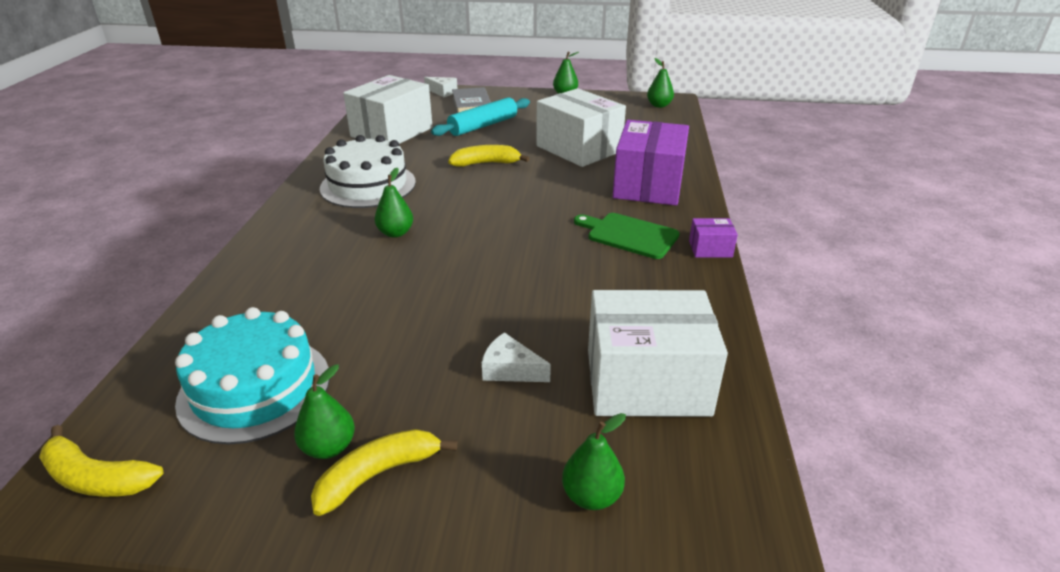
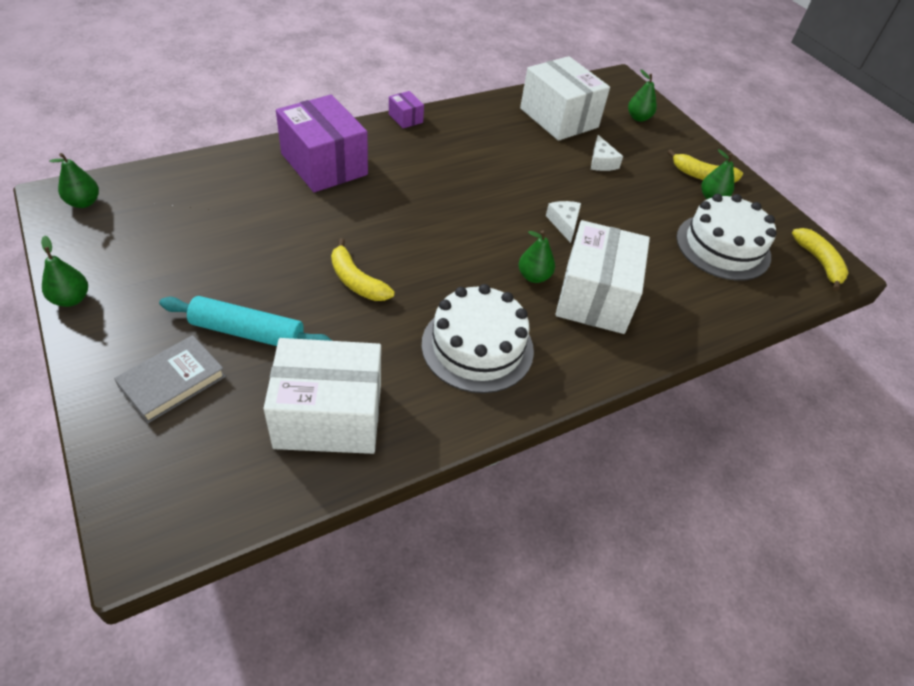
camera: 130 degrees left, 15 degrees up
(255, 388) = (723, 246): turquoise cake -> white cake
(443, 92) = (120, 453): white cheese -> white cheese (564, 223)
(579, 148) = (268, 227): white box -> white box (595, 296)
(629, 235) = (419, 155): green cutting board -> none
(648, 185) = (324, 164): purple box -> purple box turned 75 degrees clockwise

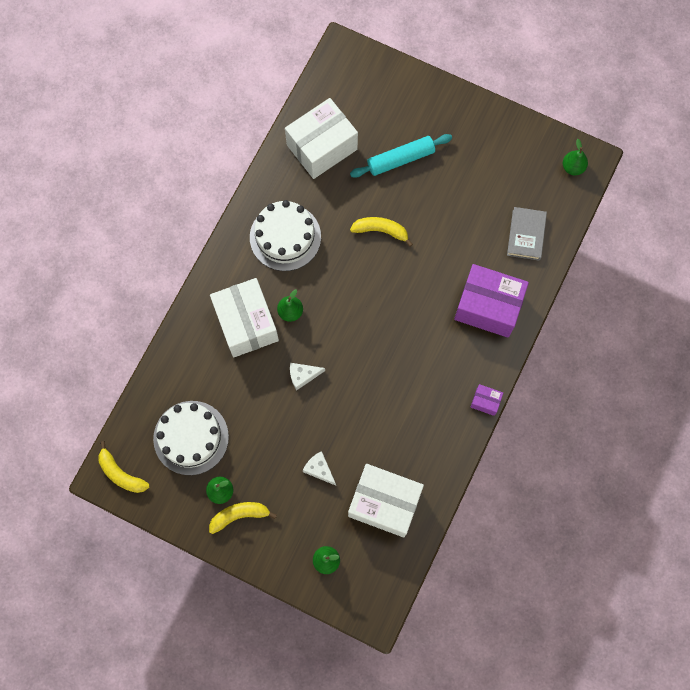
camera: 150 degrees right, 25 degrees up
(71, 299) = (498, 113): green pear -> none
(172, 382) = (404, 112): grey book -> grey book (526, 235)
(564, 223) = (303, 375): white cheese -> white cheese turned 120 degrees clockwise

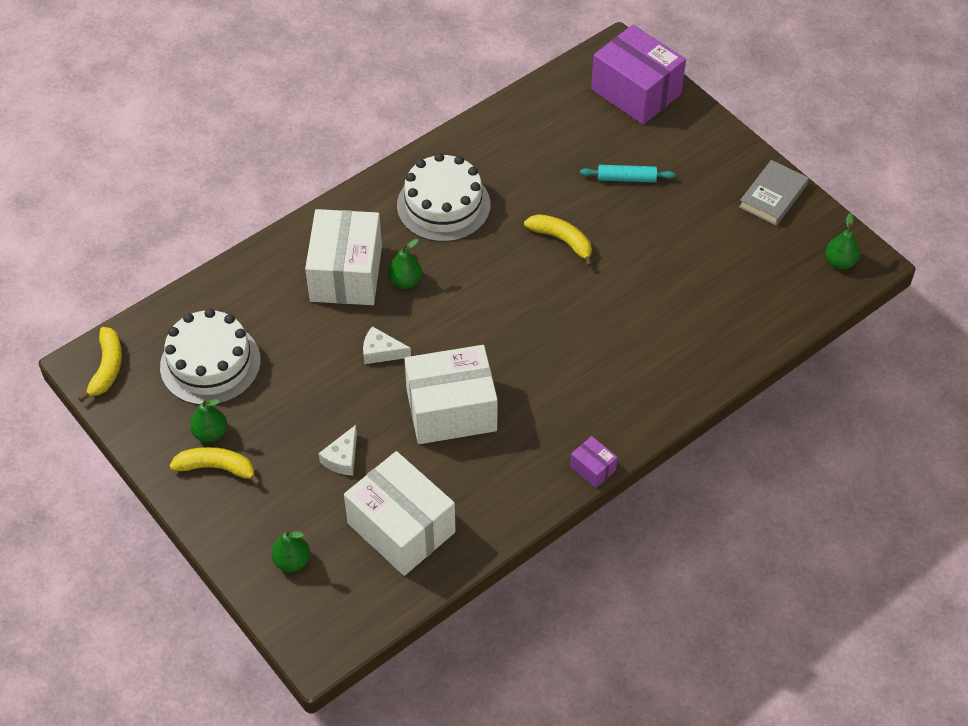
camera: 25 degrees right, 20 degrees down
(121, 474) = (107, 368): yellow banana -> yellow banana turned 150 degrees counterclockwise
(319, 469) = (342, 458): white cheese -> white cheese turned 135 degrees counterclockwise
(322, 147) = (538, 134): white box -> white box (451, 410)
(400, 159) = (626, 178): turquoise rolling pin -> turquoise rolling pin, size x0.66
(488, 307) = (652, 367): purple box -> purple box (636, 92)
(526, 235) = (742, 310): grey book -> grey book (773, 196)

